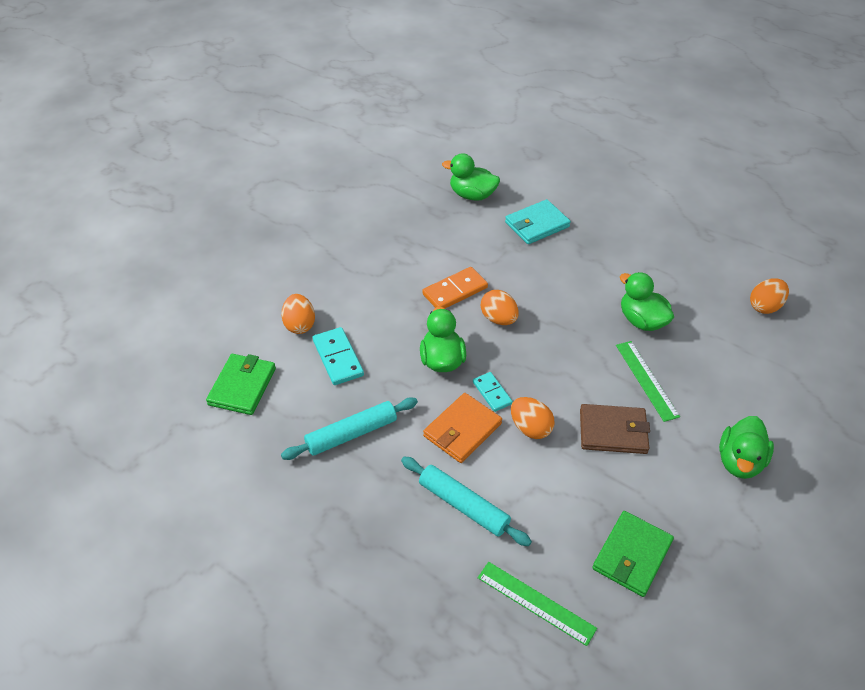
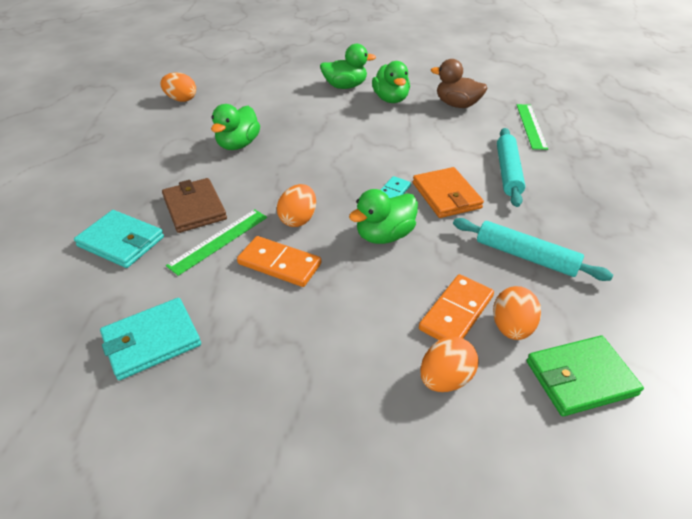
camera: 120 degrees left, 5 degrees down
(338, 358) = (456, 312): turquoise domino -> orange domino
(431, 220) = (151, 340): none -> turquoise wallet
(462, 430) = (446, 195): orange wallet -> orange wallet turned 60 degrees clockwise
(472, 195) = (74, 321): green duck -> green duck (390, 99)
(530, 428) = (406, 165): orange egg -> orange egg (511, 327)
(613, 431) = (370, 131): brown wallet -> brown wallet (194, 208)
(632, 555) = (457, 105): green wallet -> brown duck
(646, 380) = (305, 129): green ruler -> green ruler (219, 240)

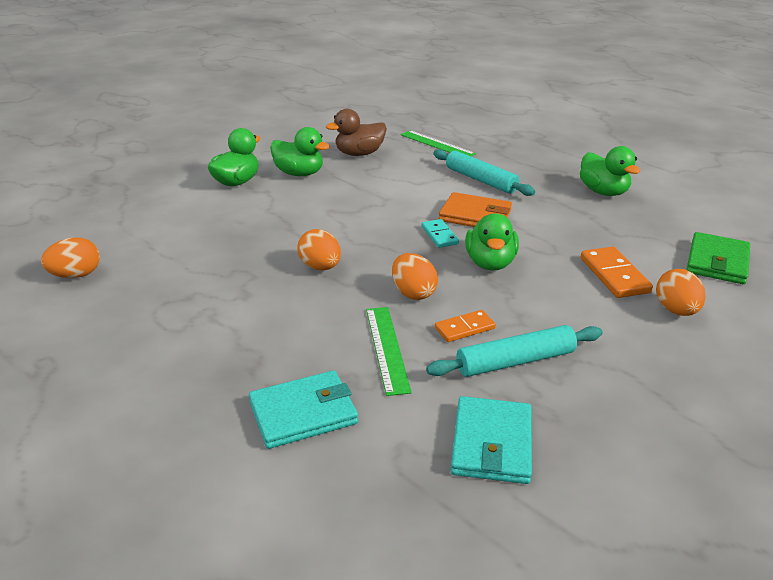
camera: 50 degrees left, 10 degrees down
(194, 208) = (311, 343): brown wallet -> none
(238, 144) = (237, 276): green duck -> green duck (603, 192)
(279, 264) = (464, 328): orange domino -> orange domino, size x0.65
(511, 327) = (650, 262): orange egg -> orange egg (320, 267)
(525, 256) = (584, 221): turquoise rolling pin -> turquoise rolling pin (515, 361)

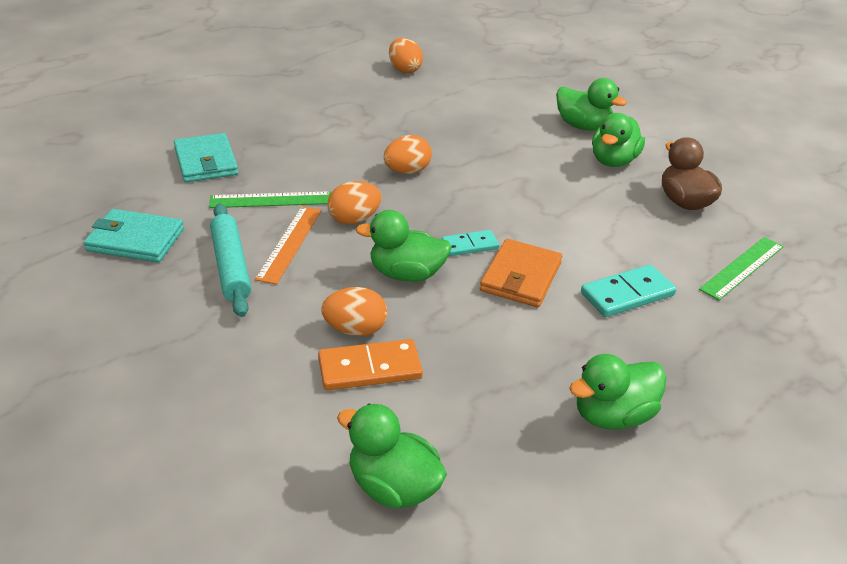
camera: 90 degrees right, 5 degrees up
(464, 328) = (289, 243): orange domino -> orange ruler
(481, 180) = (627, 294): turquoise rolling pin -> turquoise domino
(676, 310) = (284, 403): orange egg -> orange egg (355, 329)
(717, 262) = (393, 486): green wallet -> green duck

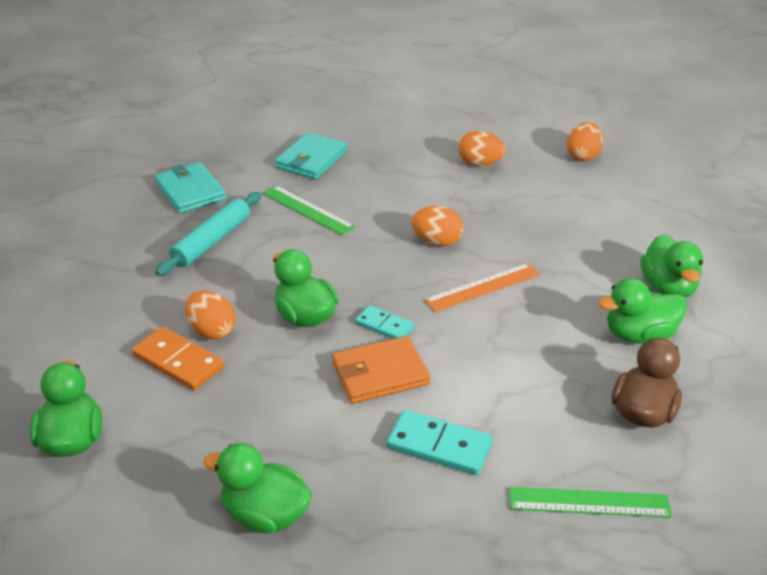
camera: 50 degrees right, 0 degrees up
(289, 243) = (269, 247): orange ruler -> orange ruler (482, 287)
(354, 219) = (337, 256): orange egg -> orange egg (480, 164)

